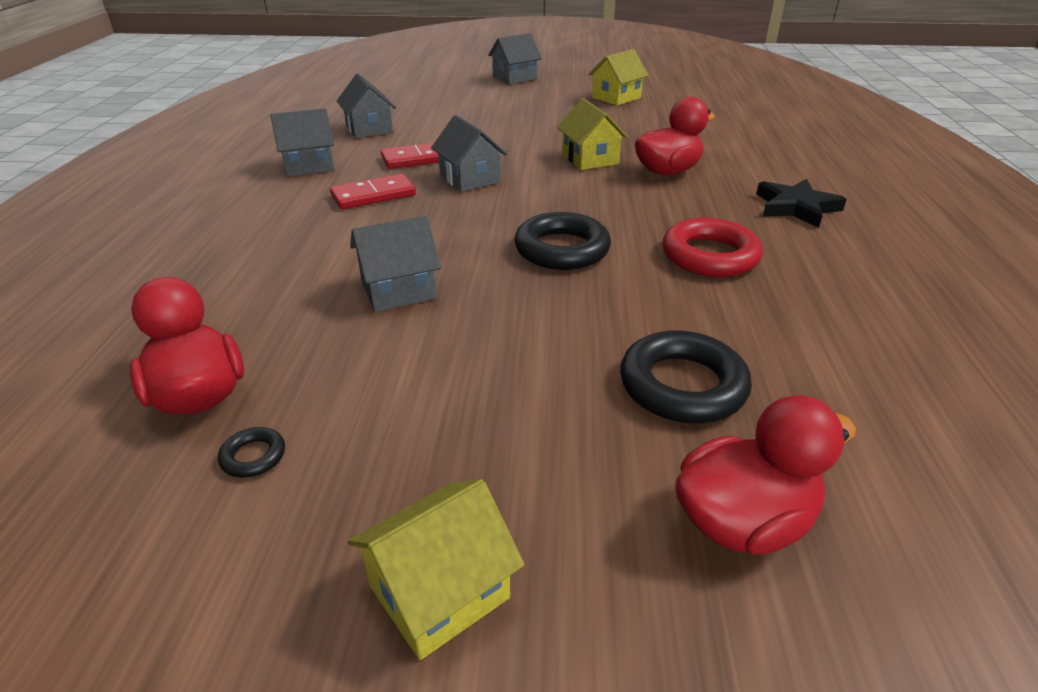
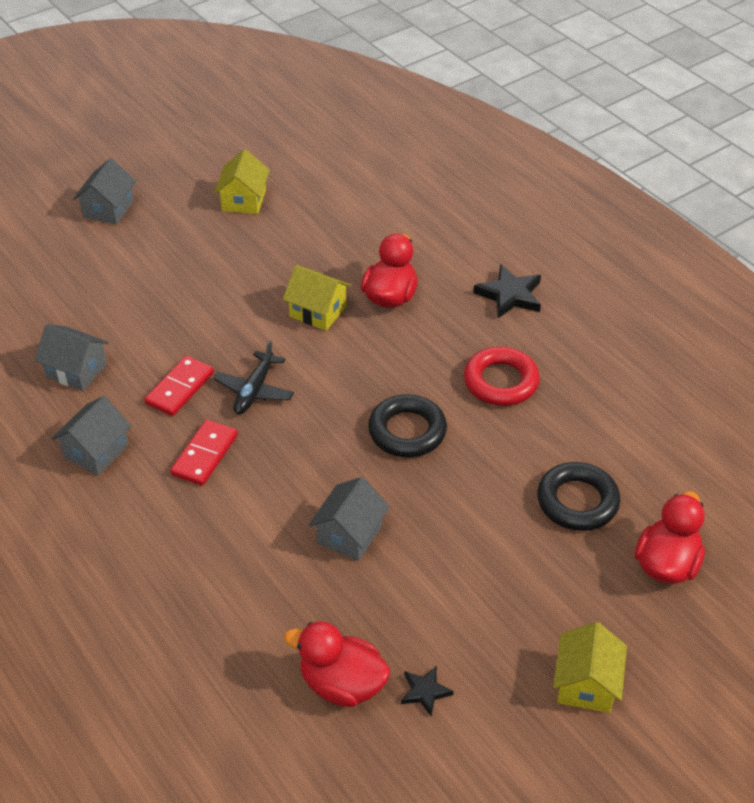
camera: 40 degrees left, 10 degrees up
(253, 456) = (425, 691): black ring -> black star
(470, 179) = (254, 390): grey house -> black plane

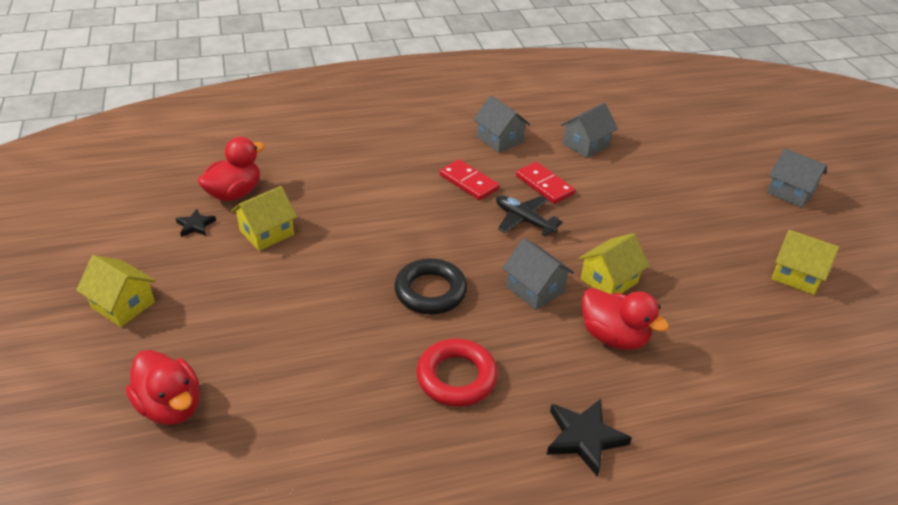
camera: 110 degrees right, 5 degrees down
(349, 534) = (348, 229): grey house -> grey house (535, 289)
(397, 609) = (267, 233): none -> yellow house
(577, 501) = (281, 373): black ring -> none

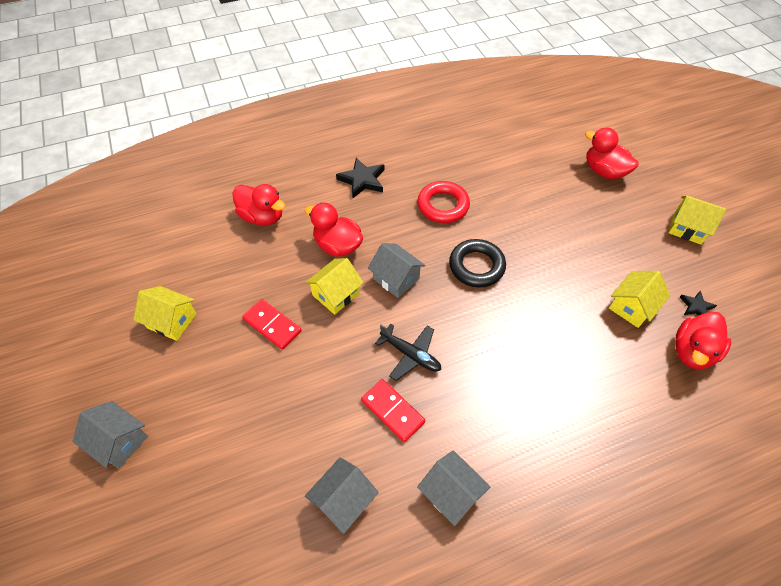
camera: 175 degrees right, 15 degrees up
(468, 182) = (473, 403): red domino -> red domino (272, 325)
(734, 391) = (262, 216): none -> red duck

